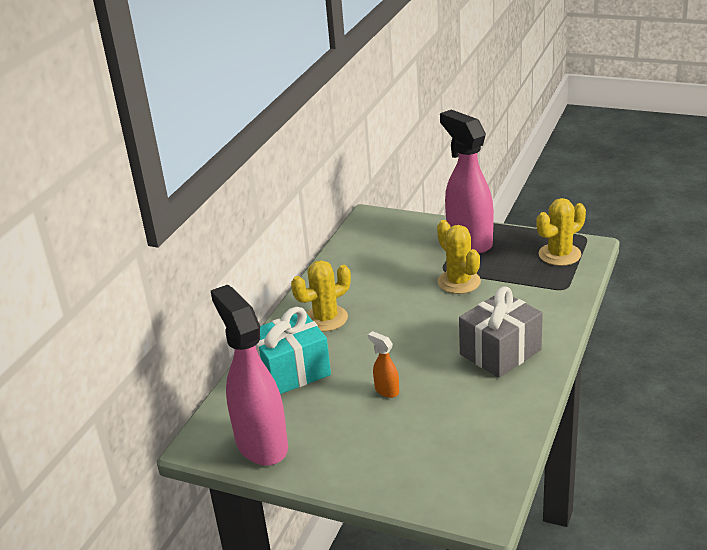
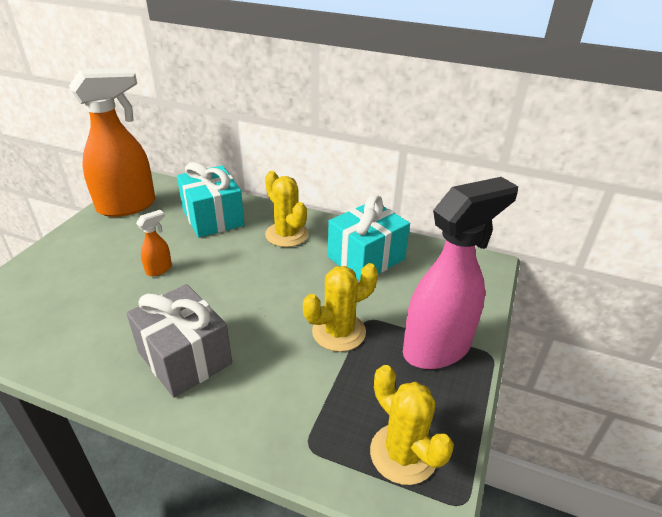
camera: 85 degrees right, 5 degrees up
(261, 444) = (128, 206): pink spray bottle -> orange spray bottle
(363, 272) = (366, 258): none -> turquoise gift

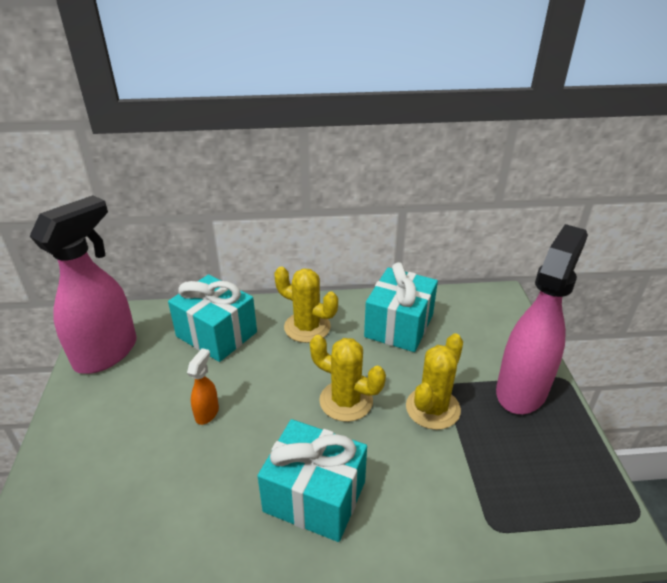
camera: 25 degrees left, 0 degrees up
(128, 206) = (107, 353): orange spray bottle -> pink spray bottle
(185, 358) = (314, 496): grey gift -> turquoise gift
(403, 453) = (568, 496): yellow cactus -> yellow cactus (346, 401)

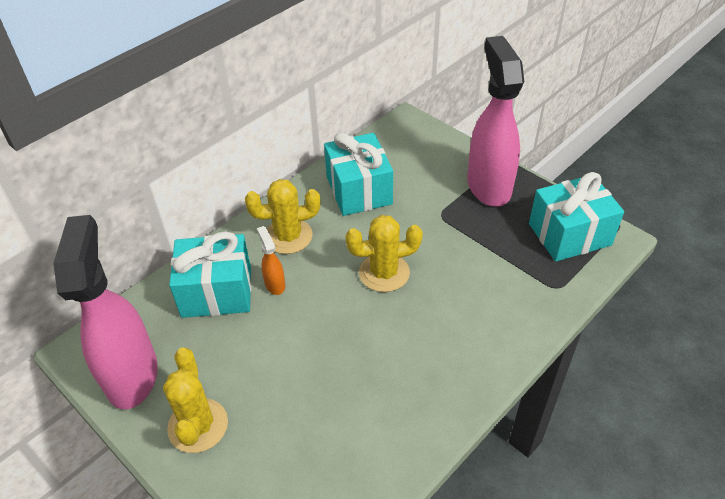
camera: 40 degrees left, 10 degrees up
(207, 413) = (290, 355): orange spray bottle -> orange spray bottle (275, 284)
(314, 496) = (437, 351): turquoise gift -> turquoise gift (569, 234)
(432, 408) = (447, 237): yellow cactus -> yellow cactus (198, 425)

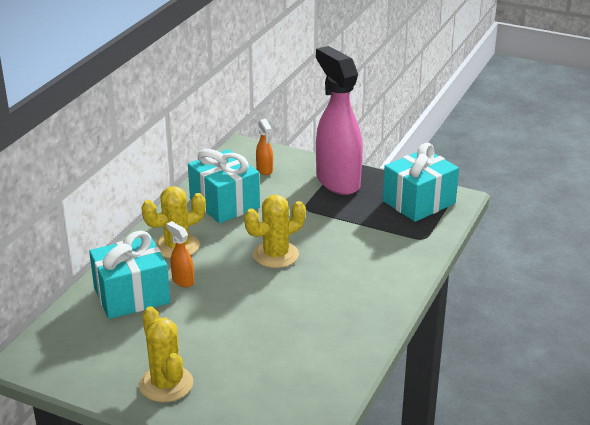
camera: 20 degrees left, 15 degrees down
(132, 374) = (86, 365): pink spray bottle -> none
(417, 155) = (264, 170): none -> orange spray bottle

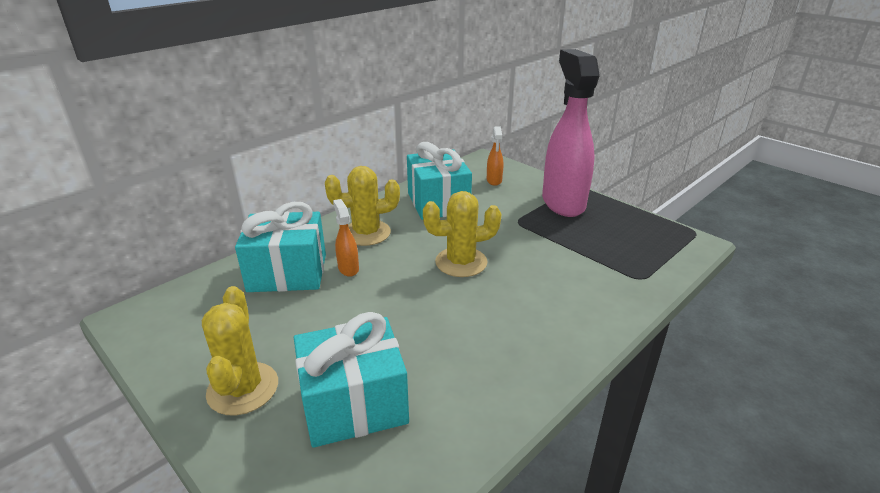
camera: 20 degrees right, 0 degrees up
(419, 202) = (647, 238): turquoise gift -> turquoise gift (354, 404)

